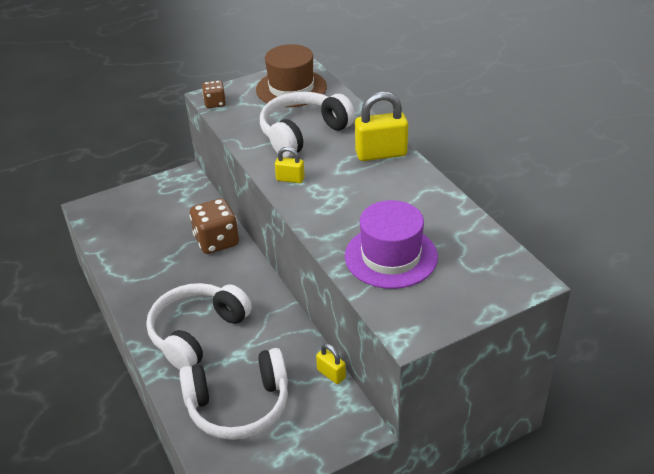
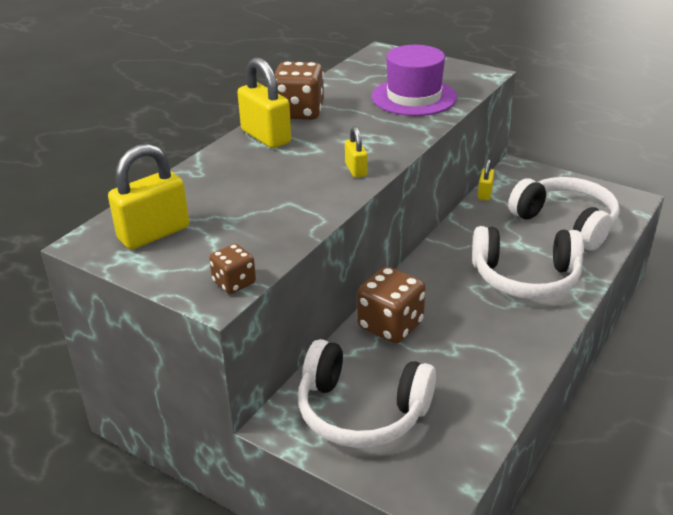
camera: 120 degrees left, 5 degrees down
(291, 88) = (154, 233): brown hat -> yellow padlock
(303, 133) = (261, 190): white headphones -> white headphones (361, 411)
(412, 181) = (299, 112): none -> brown dice

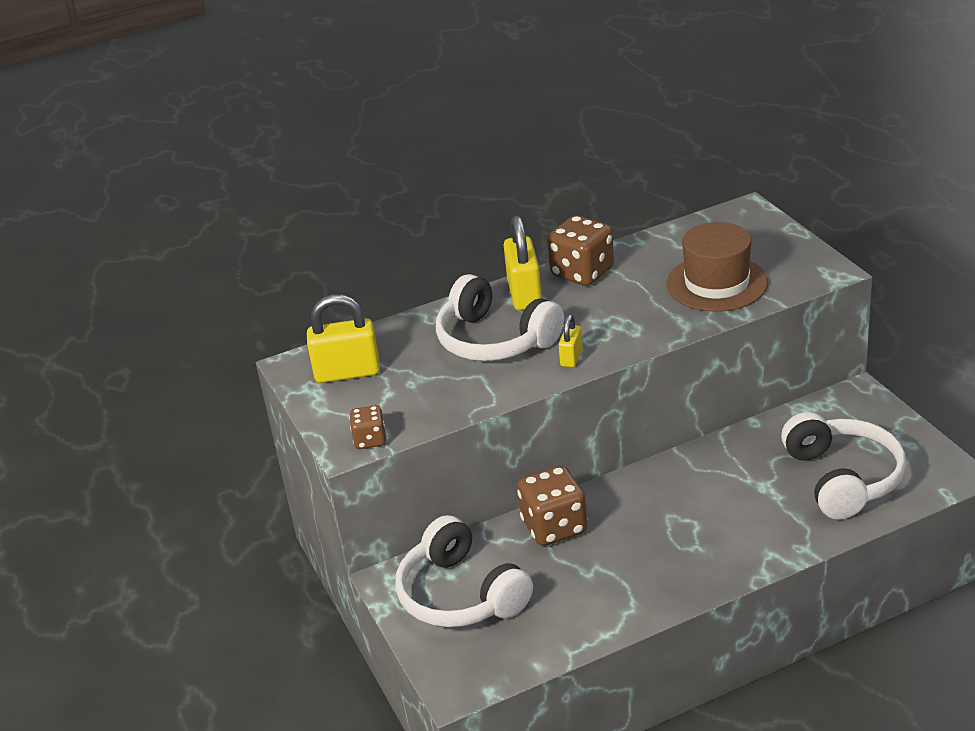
camera: 35 degrees right, 0 degrees up
(414, 97) = (716, 283): purple hat -> brown hat
(485, 194) = (787, 415): yellow padlock -> none
(525, 278) = (732, 525): white headphones -> white headphones (494, 340)

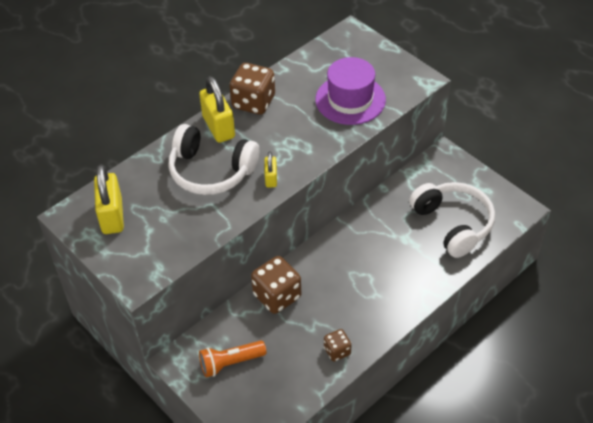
camera: 20 degrees left, 15 degrees up
(347, 372) = (112, 216): yellow padlock -> yellow padlock turned 75 degrees counterclockwise
(370, 440) = (151, 273): brown dice -> brown dice (337, 351)
(460, 595) = (230, 363): white headphones -> orange flashlight
(716, 283) = (350, 100): brown hat -> purple hat

